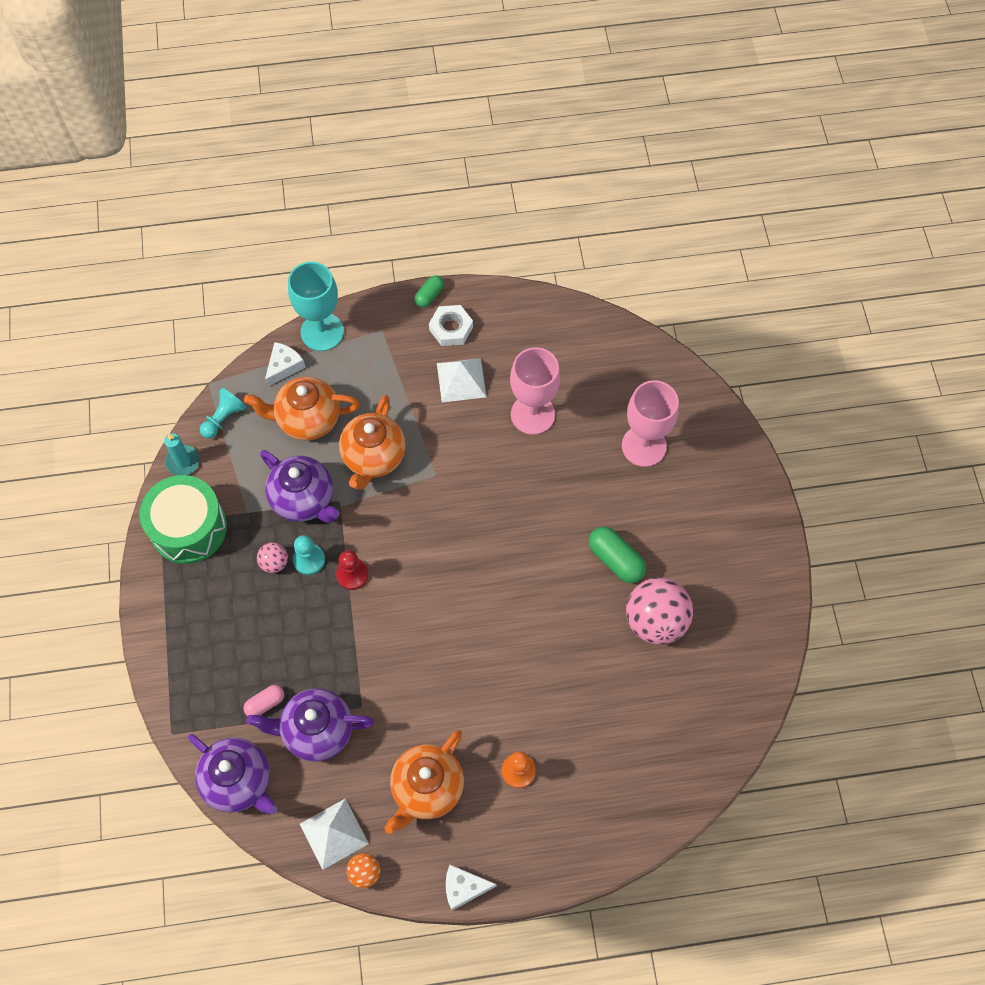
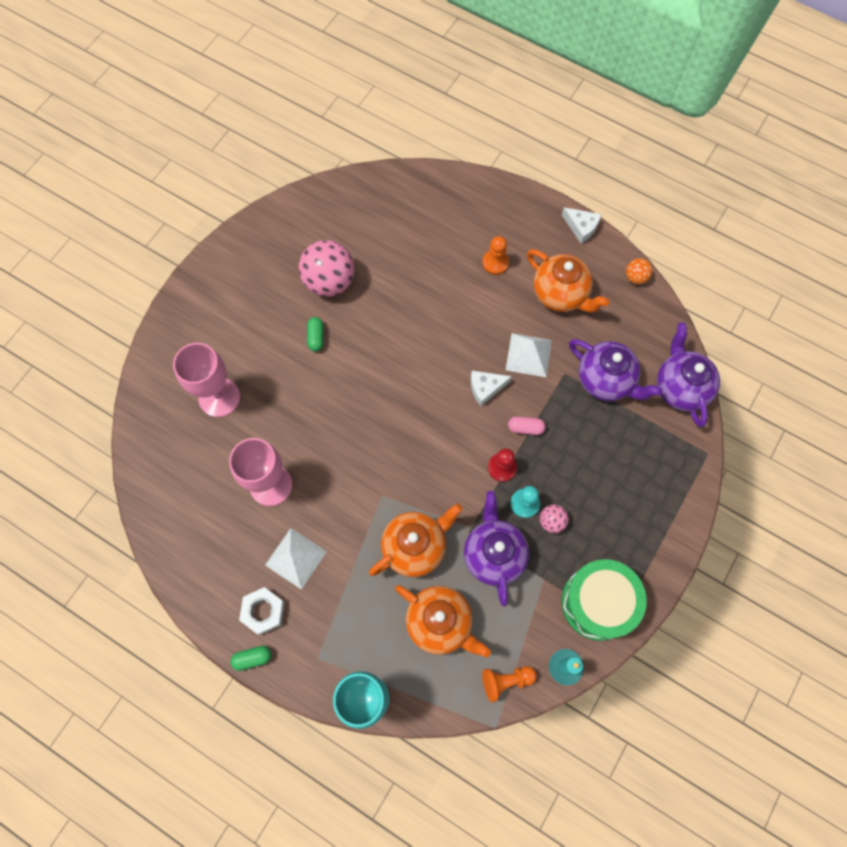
camera: 140 degrees left, 5 degrees up
(224, 418) = (506, 681): turquoise pawn -> orange pawn
(265, 703) = (628, 424): pink capsule -> pink capsule (525, 428)
(284, 366) = (422, 690): white cheese -> white cheese (486, 388)
(334, 833) = (639, 312): white pyramid -> white pyramid (528, 355)
(427, 788) = (560, 294): orange teapot -> orange teapot turned 60 degrees clockwise
(615, 560) = (316, 337): green capsule -> green capsule, size x0.61

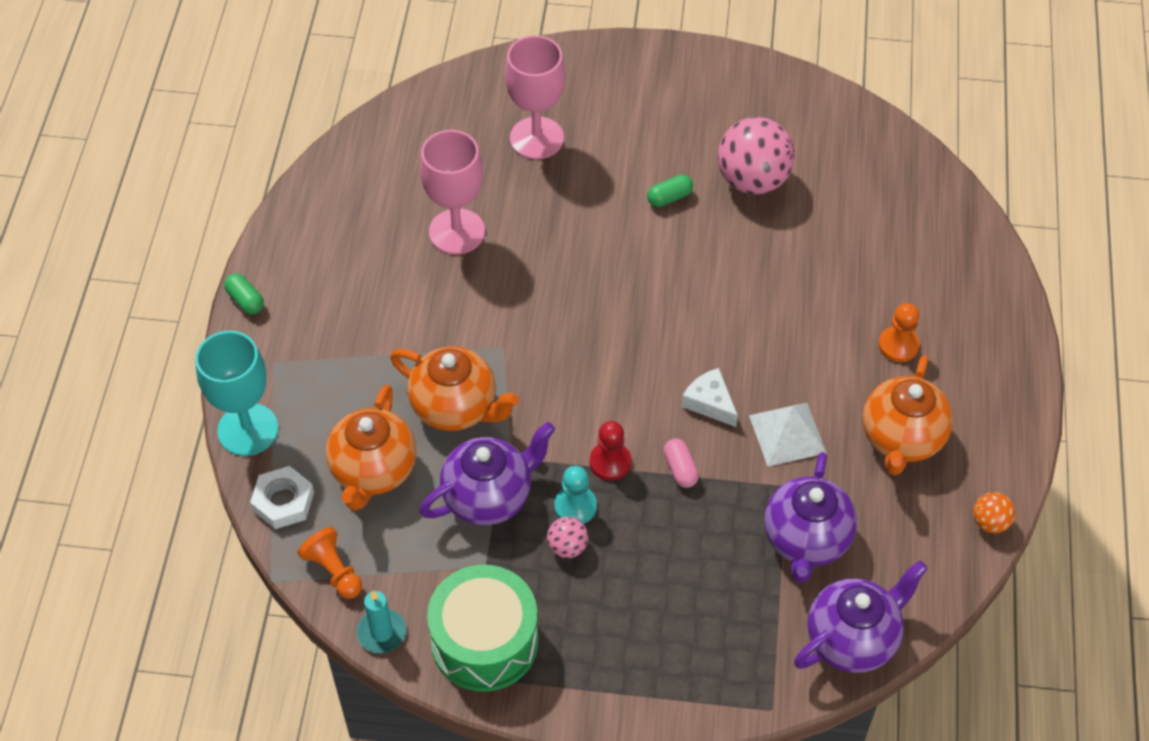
camera: 65 degrees right, 15 degrees down
(263, 611) = (303, 287): white nut -> white nut (283, 501)
(296, 558) = (381, 292): white pyramid -> none
(581, 227) = (1023, 426): white cheese -> none

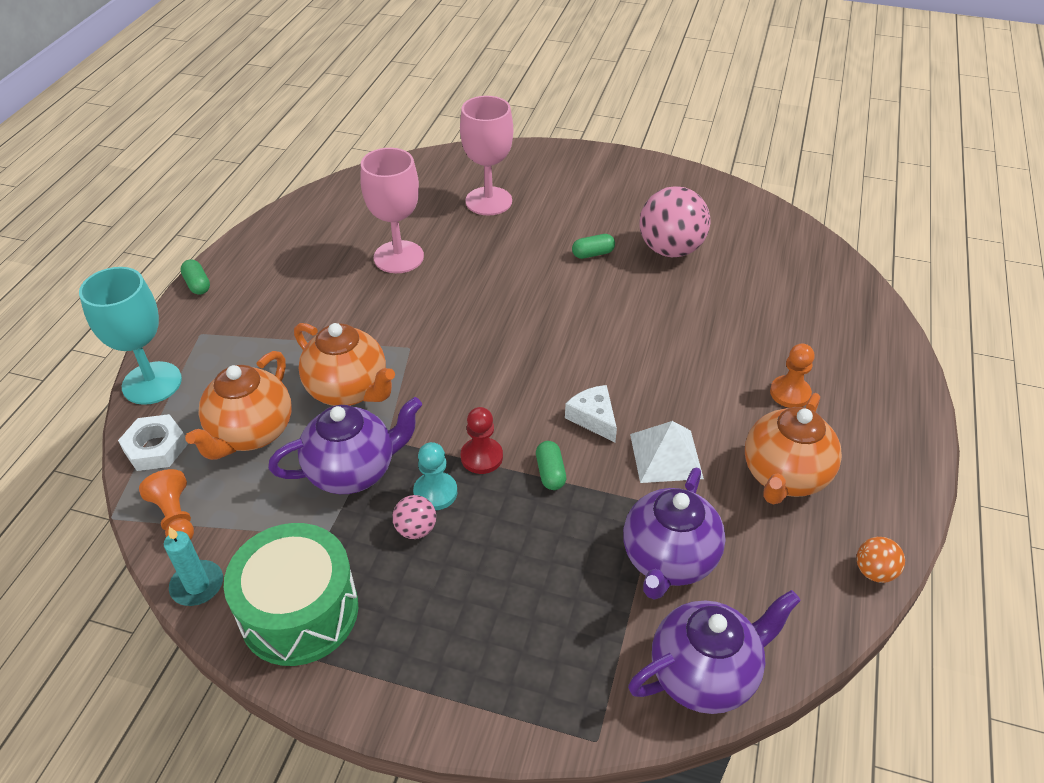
camera: 10 degrees right, 10 degrees down
(680, 469) = (550, 472): pink capsule -> green capsule

